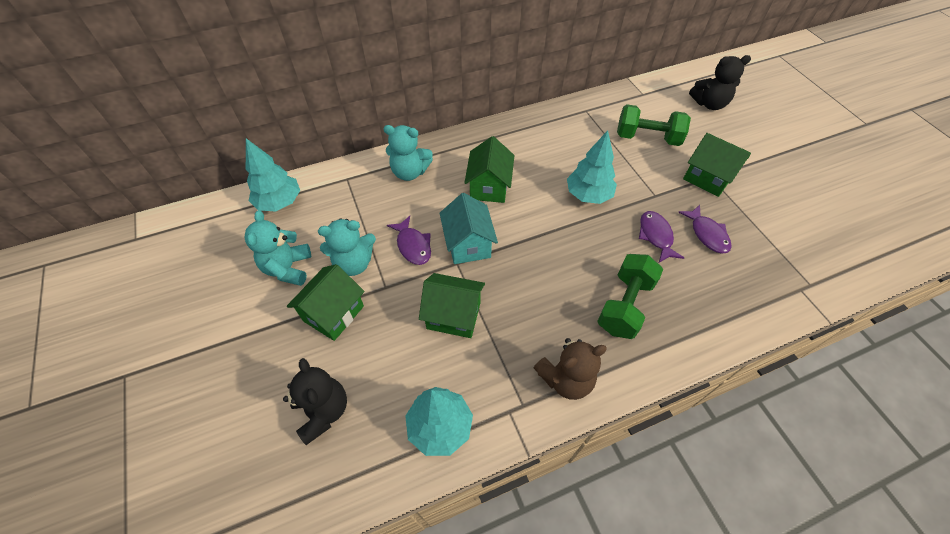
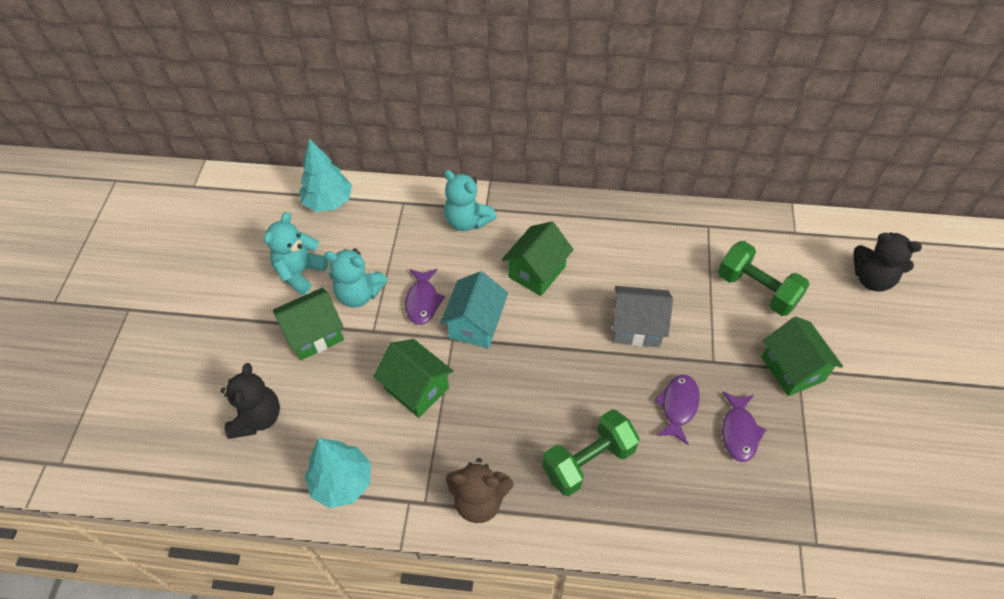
camera: 30 degrees right, 0 degrees up
(588, 195) = (637, 327): turquoise tree -> grey house

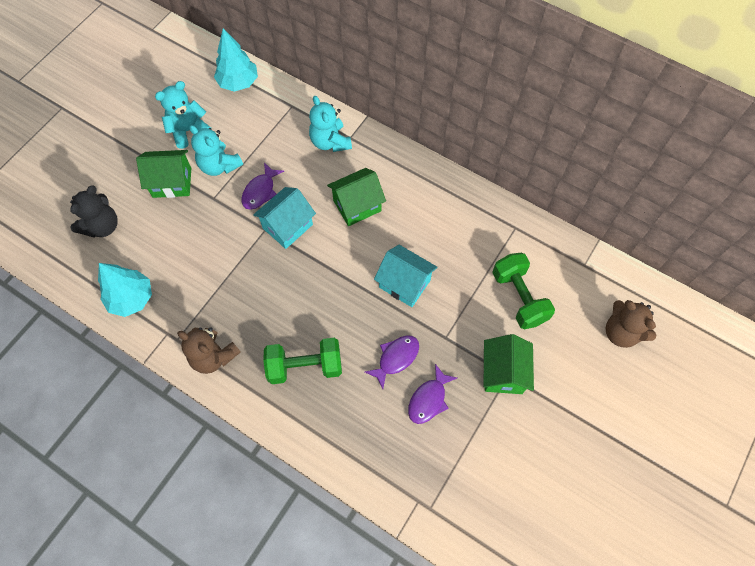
camera: 25 degrees right, 10 degrees up
(416, 388) = (218, 255): green house -> none
(637, 327) = (404, 284): grey house -> turquoise house
(872, 279) = (621, 332): black teddy bear -> brown teddy bear

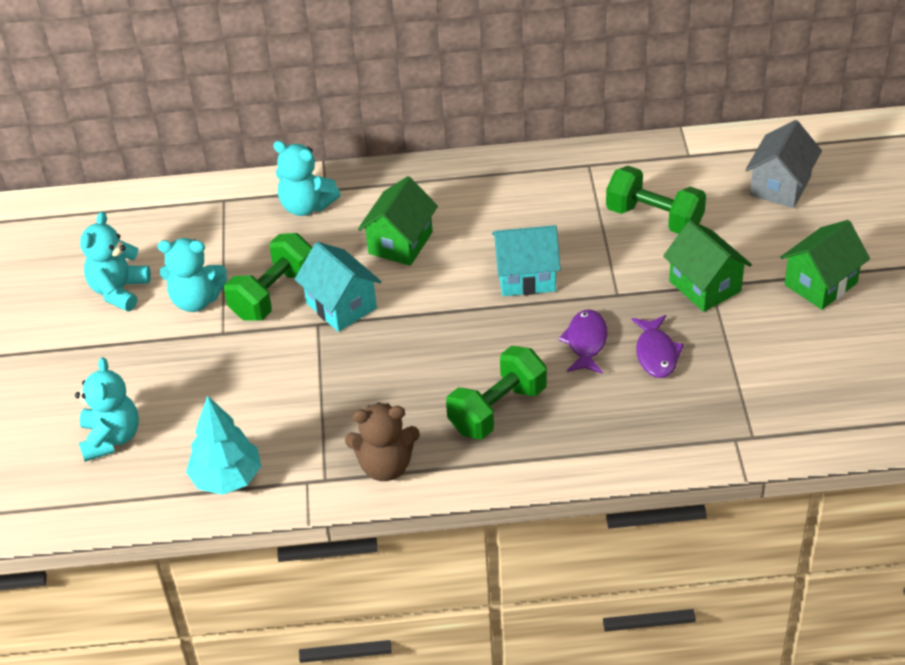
camera: 35 degrees left, 20 degrees down
(102, 226) = (111, 438): black teddy bear -> turquoise teddy bear
(172, 182) = (154, 348): green house -> green house (820, 284)
(238, 82) = (132, 214): turquoise tree -> none
(260, 191) = (273, 294): purple fish -> green dumbbell
(287, 226) = (341, 306): turquoise house -> turquoise house turned 45 degrees counterclockwise
(621, 332) = (780, 186): brown teddy bear -> grey house

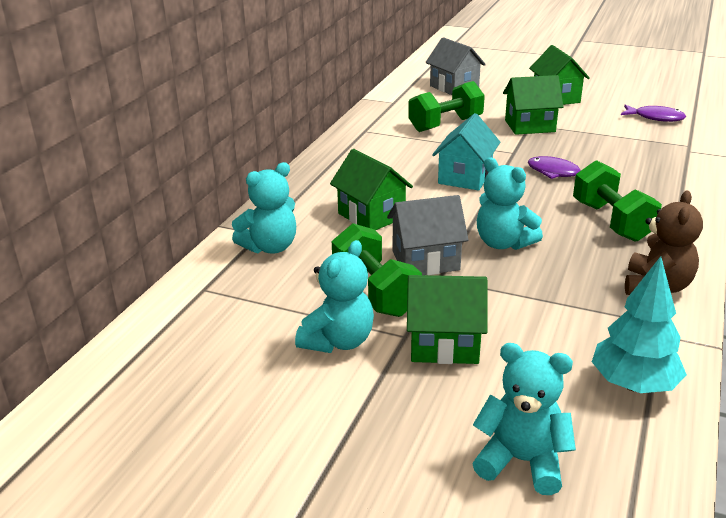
camera: 65 degrees left, 15 degrees down
(119, 291) = (268, 394): turquoise teddy bear -> turquoise teddy bear (503, 243)
(223, 358) = (444, 344): none -> green house
(341, 306) = (426, 261): turquoise house -> grey house
(656, 353) = (586, 154): purple fish -> purple fish (655, 118)

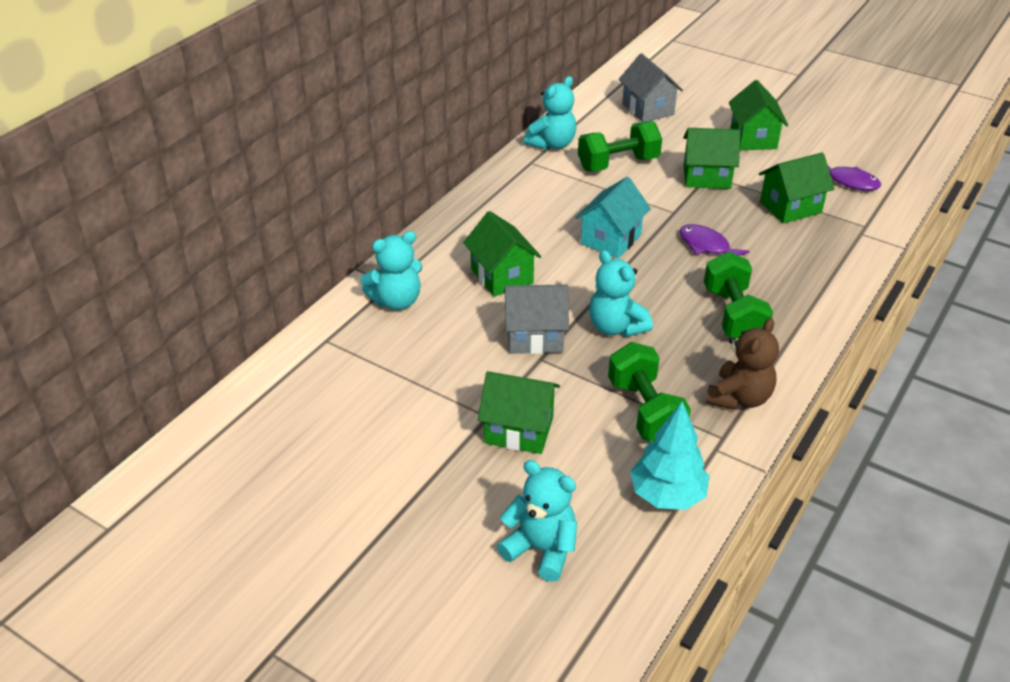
camera: 10 degrees right, 10 degrees up
(338, 341) = (428, 413): turquoise teddy bear -> turquoise teddy bear (552, 144)
(375, 292) = (477, 366): green dumbbell -> green dumbbell (645, 411)
(615, 139) = (790, 207): none -> green house

